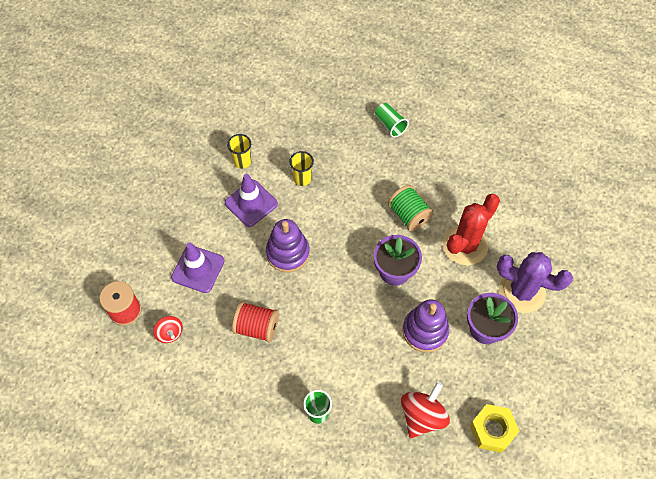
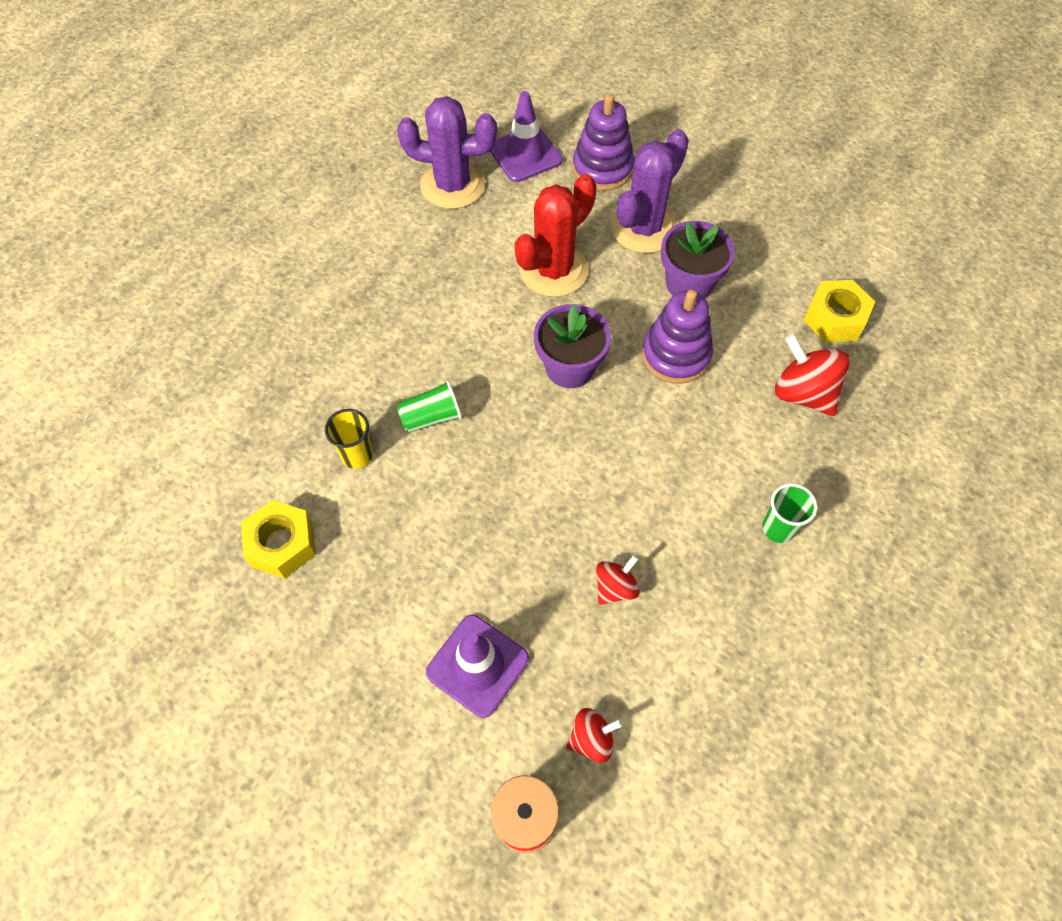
camera: 75 degrees left, 0 degrees up
(242, 161) = (282, 544): yellow cup -> yellow nut
(251, 203) = (375, 547): purple traffic cone -> purple traffic cone (525, 154)
(257, 327) = (615, 587): red spool -> red spinning top
(288, 253) = (492, 509): purple stacking toy -> purple stacking toy (602, 168)
(390, 125) = (307, 306): green cup -> green cup (431, 417)
(409, 215) = (480, 324): green spool -> none
(465, 245) = (553, 270): red cactus -> red cactus turned 75 degrees clockwise
(509, 171) = (452, 185): none -> purple cactus

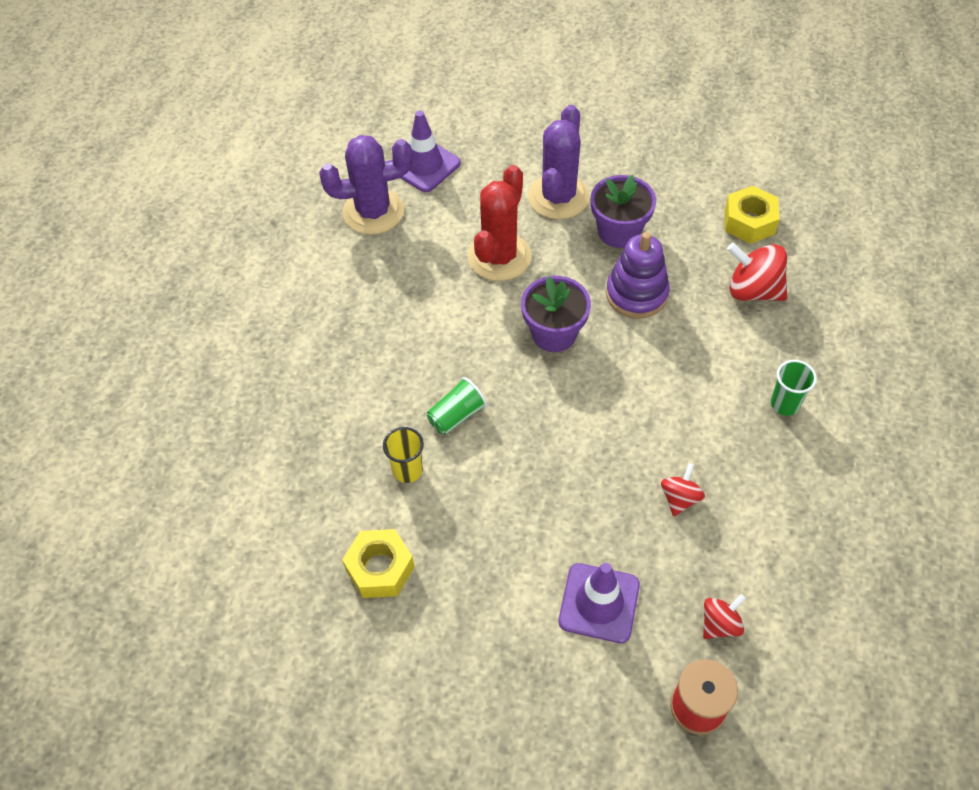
camera: 20 degrees left, 5 degrees down
(602, 168) = (498, 157): purple stacking toy -> none

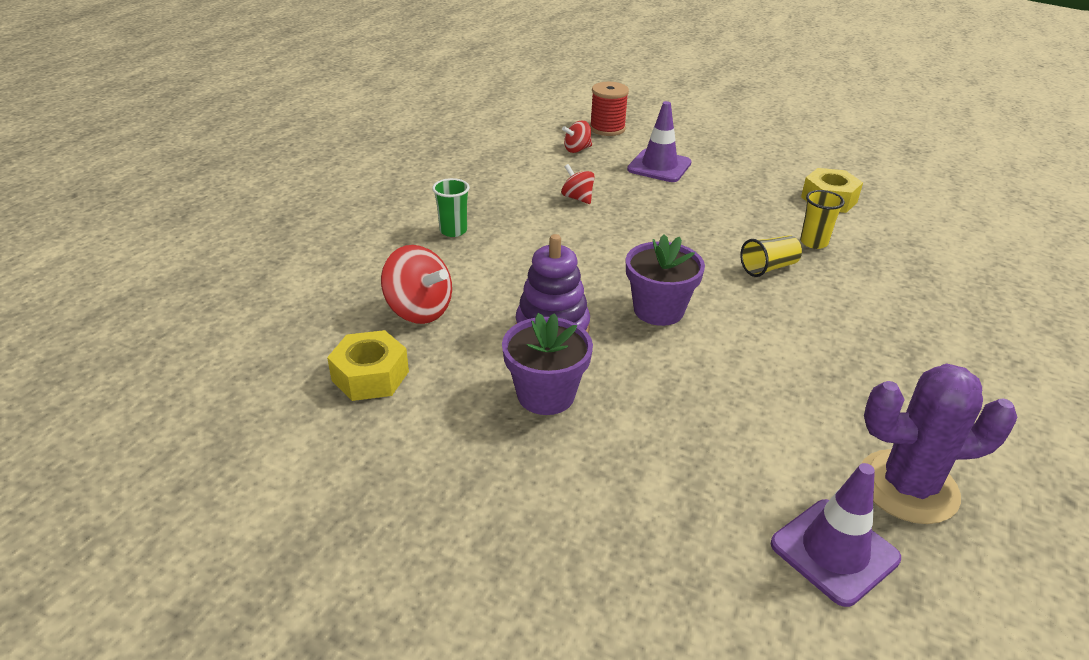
camera: 170 degrees left, 20 degrees down
(456, 415) = (768, 268): green cup -> yellow cup
(499, 257) = (714, 393): red cactus -> none
(558, 197) = (616, 455): purple cactus -> none
(680, 498) = (577, 198): red spinning top -> red spinning top turned 105 degrees clockwise

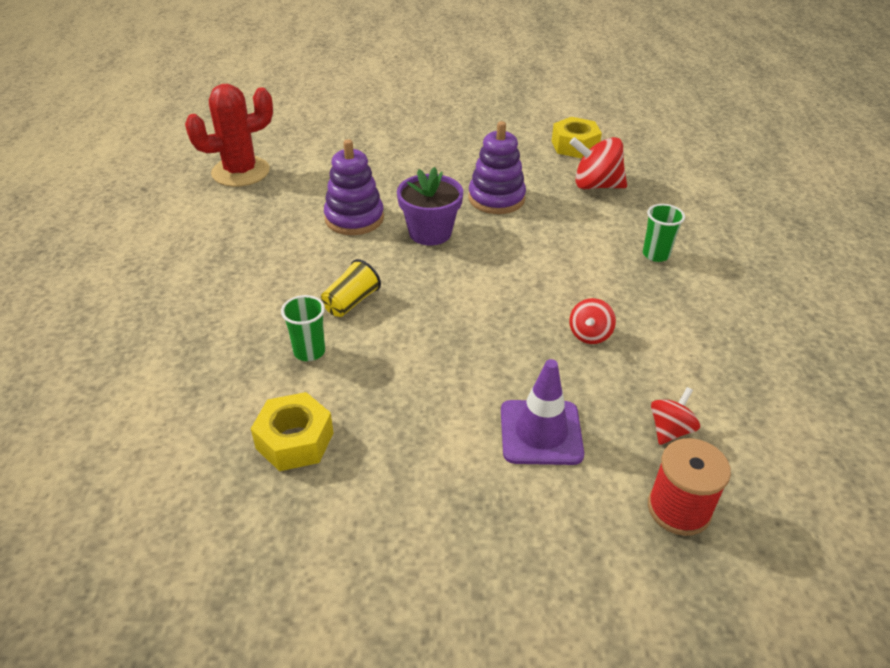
camera: 155 degrees right, 5 degrees up
(546, 395) = (467, 162): purple flower pot -> none
(577, 198) = (589, 334): red spinning top -> red spinning top turned 90 degrees clockwise
(742, 352) = (354, 218): none -> purple stacking toy
(813, 242) = (309, 351): yellow cup -> green cup
(834, 551) = (283, 139): purple traffic cone -> none
(908, 487) = (240, 172): purple cactus -> red cactus

